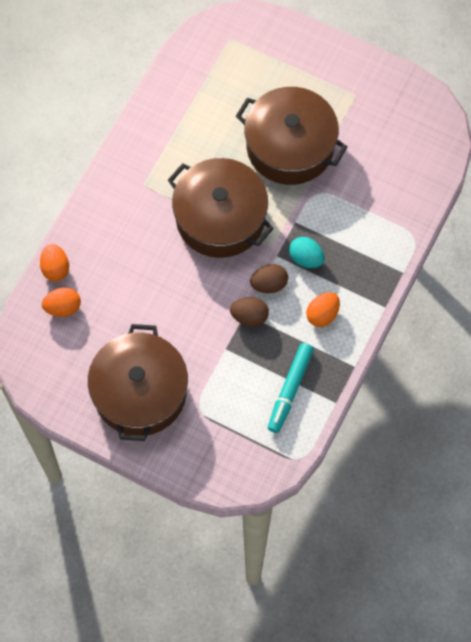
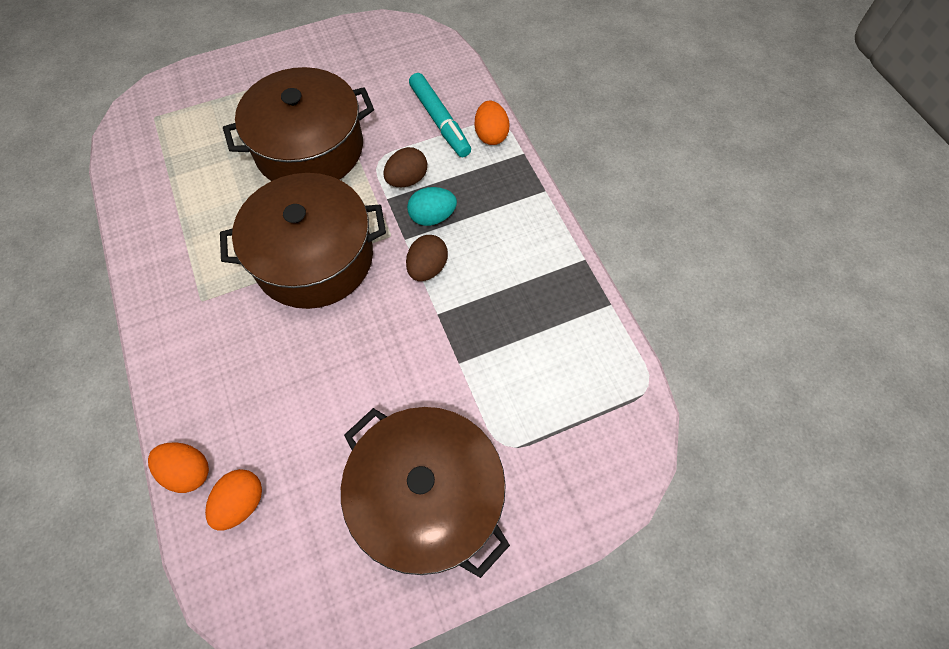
camera: 50 degrees left, 5 degrees down
(249, 316) = (444, 312): brown egg -> brown egg (407, 179)
(290, 390) = (561, 335): turquoise marker -> turquoise marker (440, 121)
(322, 314) = (504, 246): orange egg -> orange egg (491, 135)

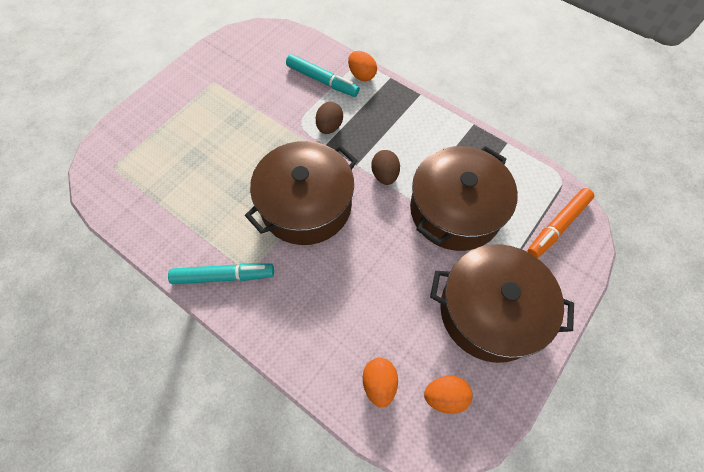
camera: 30 degrees left, 0 degrees up
(174, 290) = (223, 276): none -> turquoise marker
(188, 471) = (328, 386): orange egg -> orange egg (445, 396)
(309, 148) = (247, 137): brown pot -> brown pot (455, 210)
(432, 217) = (363, 142): turquoise egg -> none
(595, 443) = (558, 226): none -> orange marker

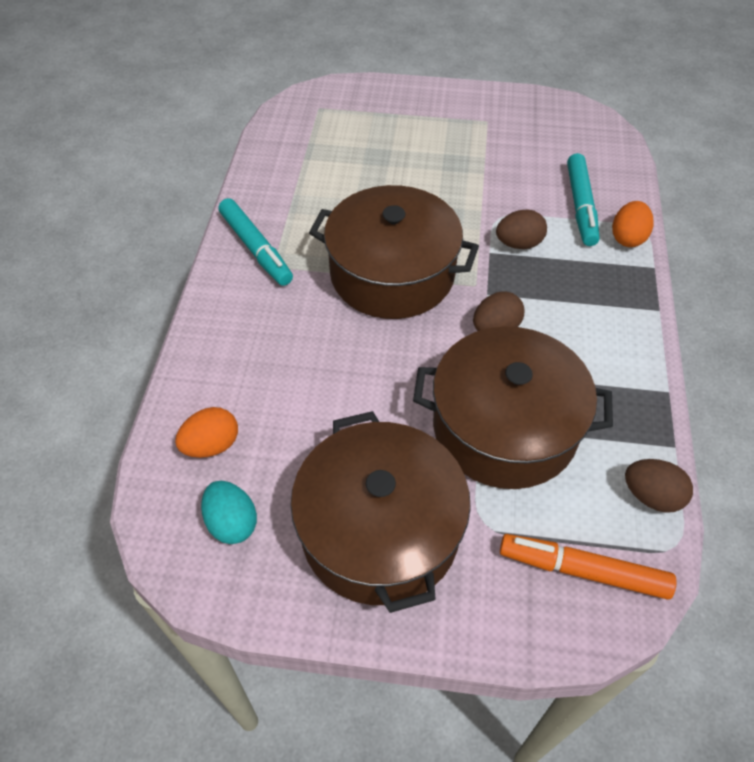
camera: 60 degrees right, 10 degrees down
(445, 396) = (232, 523): orange egg -> turquoise egg
(530, 170) = (651, 496): none -> brown egg

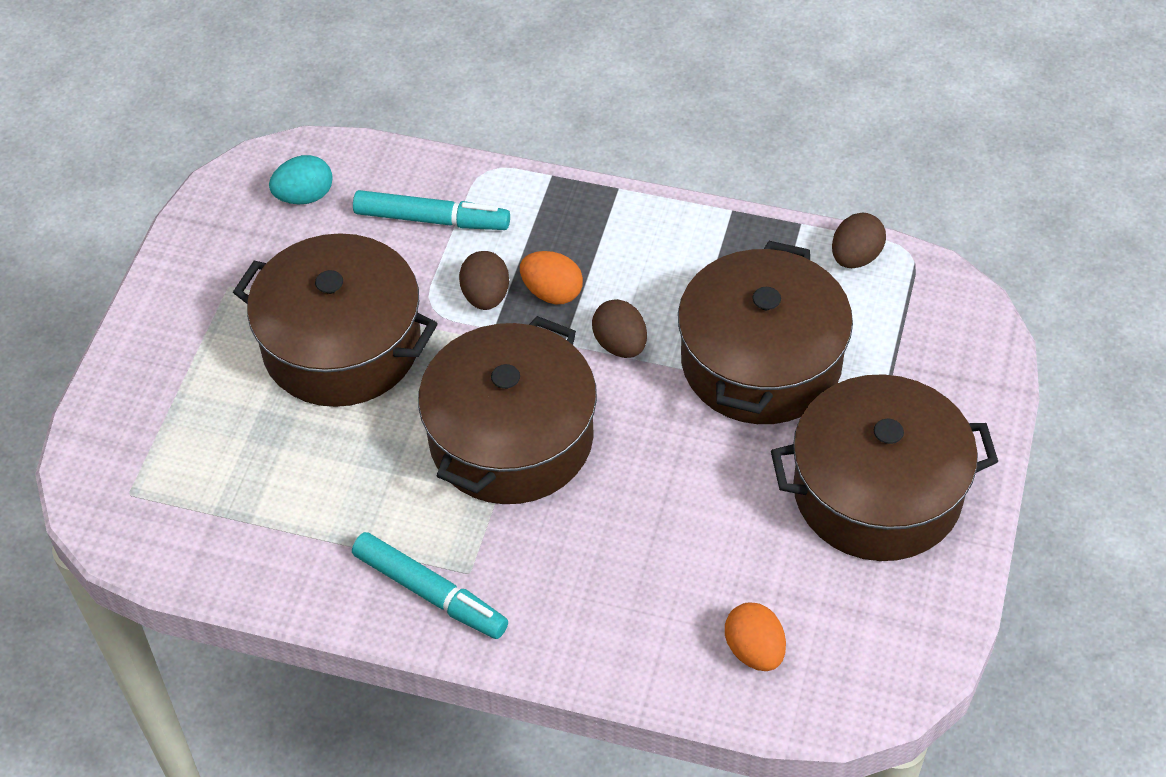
camera: 80 degrees left, 0 degrees up
(232, 523) = (859, 630): turquoise egg -> turquoise egg (304, 196)
(256, 248) = (430, 592): turquoise marker -> turquoise marker turned 60 degrees clockwise
(453, 177) = (342, 344): none -> brown pot
(583, 571) = (931, 329): orange marker -> none
(627, 238) = (499, 187): orange egg -> orange egg (552, 292)

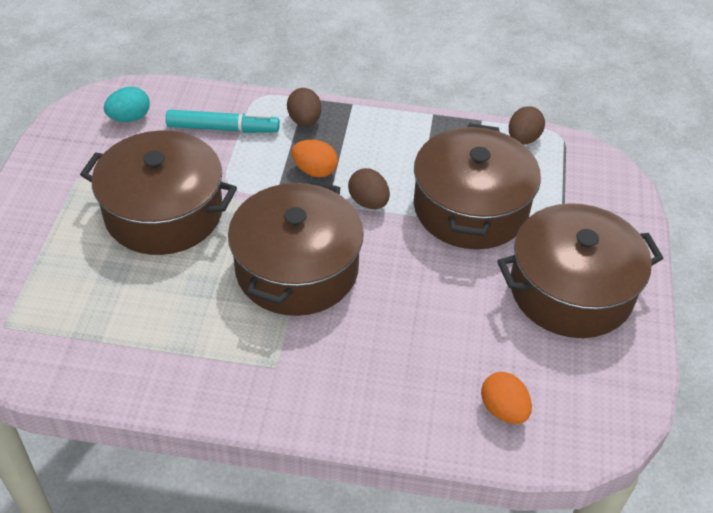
camera: 10 degrees left, 5 degrees down
(430, 592) = (247, 384): turquoise marker -> none
(486, 296) = (267, 175): brown egg -> brown egg (304, 120)

